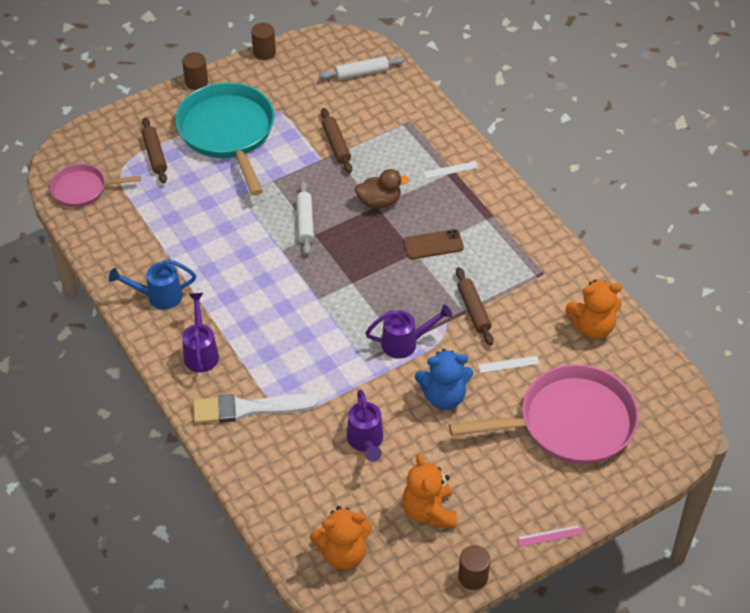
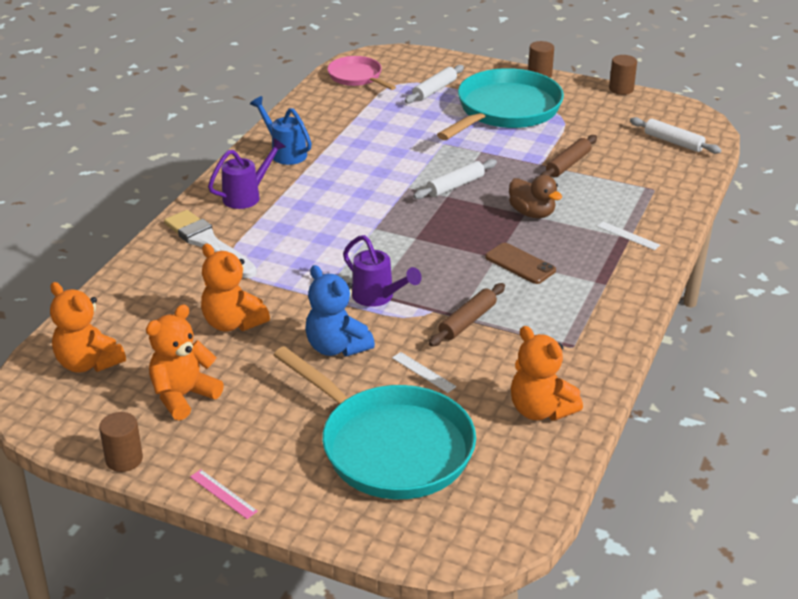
camera: 55 degrees right, 15 degrees down
(155, 155) = (434, 90): brown rolling pin -> white rolling pin
(366, 442) = (233, 323): purple watering can -> orange teddy bear
(569, 423) = (390, 447): pink pan -> turquoise pan

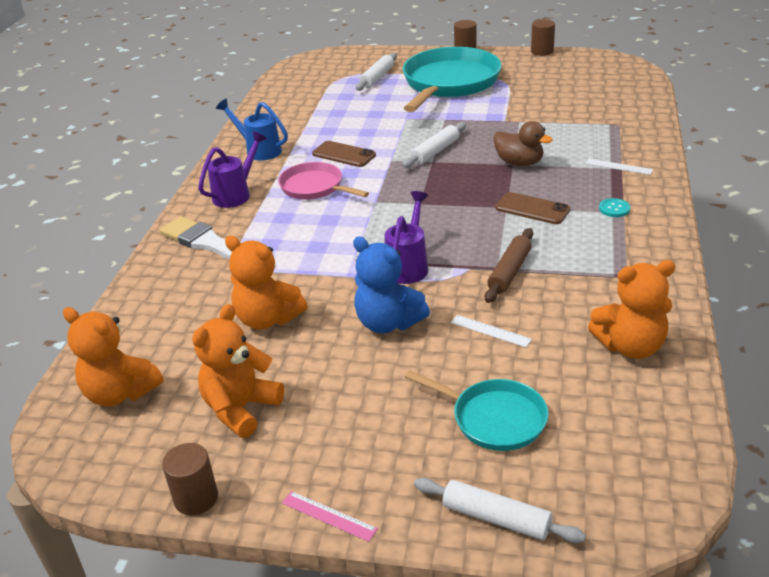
camera: 10 degrees left, 0 degrees up
(357, 77) = (301, 78): pink pan -> pink pan (314, 187)
(365, 172) = (344, 154): none -> brown phone
(378, 297) = (409, 265): purple watering can -> purple watering can turned 105 degrees counterclockwise
(390, 447) = (494, 418): turquoise pan -> turquoise pan, size x0.54
(540, 410) = (630, 346): orange teddy bear -> orange teddy bear turned 45 degrees counterclockwise
(568, 164) = (529, 117): brown rolling pin -> none
(599, 279) = (614, 209): none -> turquoise button
(673, 142) = (612, 84): white rolling pin -> white rolling pin (496, 518)

